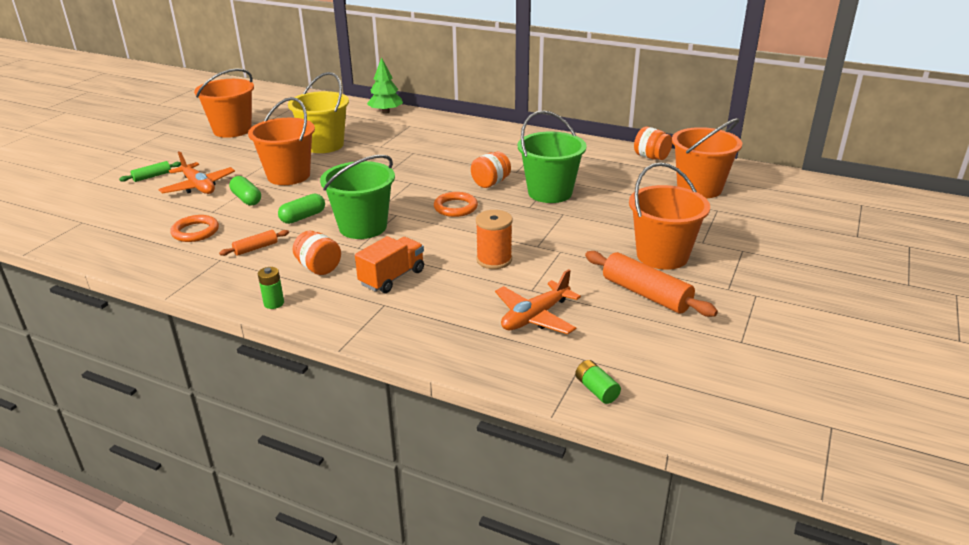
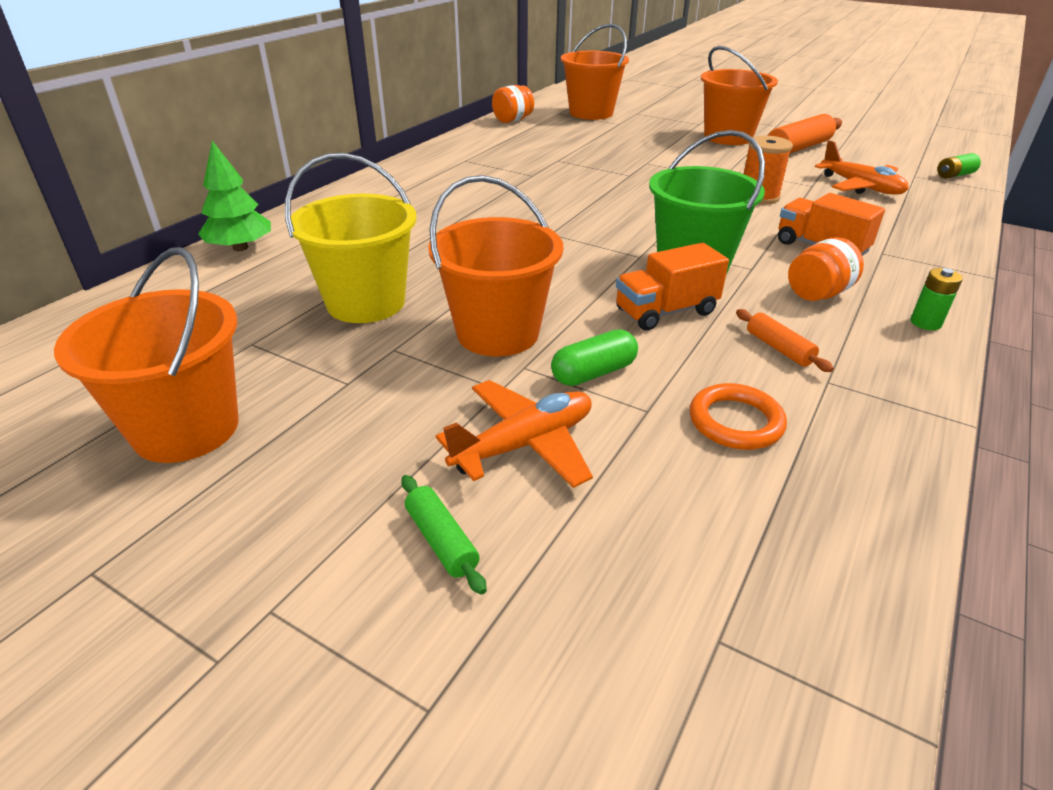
camera: 85 degrees left, 5 degrees up
(303, 217) = (666, 312): green capsule -> orange truck
(455, 207) = (631, 209): orange ring -> none
(490, 183) = (563, 189): orange jar -> none
(550, 192) = (594, 164): green bucket -> none

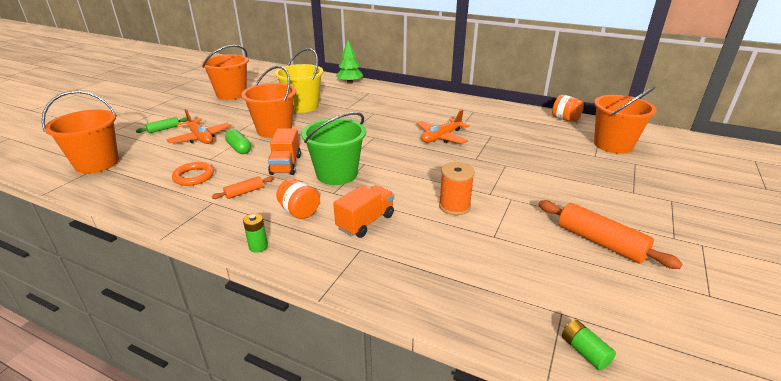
camera: 85 degrees right, 5 degrees down
(666, 312) = (286, 165): orange truck -> orange truck turned 150 degrees counterclockwise
(728, 137) = (602, 204): orange bucket -> orange bucket (97, 163)
(860, 187) = (503, 265): orange plane -> orange plane (441, 137)

